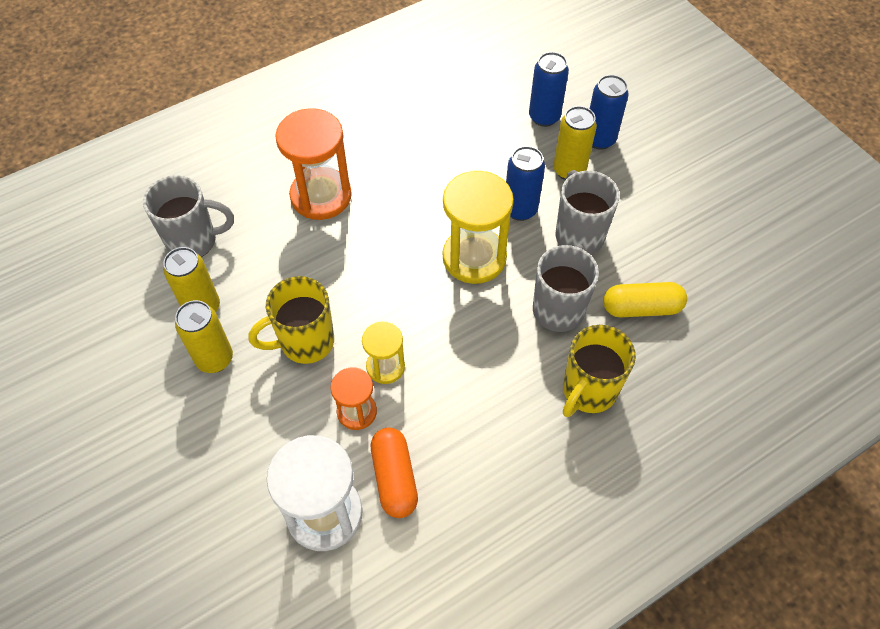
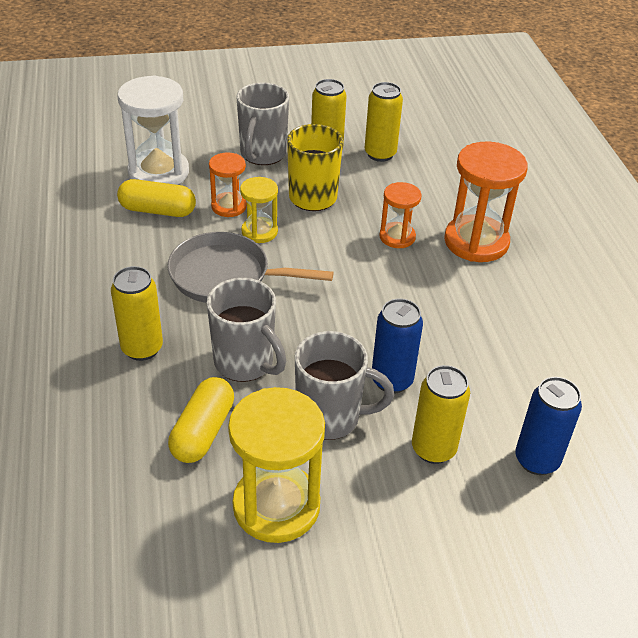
camera: 110 degrees right, 15 degrees down
(194, 241) = (453, 162): grey mug -> grey mug (262, 154)
(341, 254) = (397, 237): none -> orange hourglass
(394, 478) = (157, 210): orange capsule -> yellow capsule
(463, 367) = (226, 276): none -> grey pan
(474, 257) = (345, 322): yellow hourglass -> yellow hourglass (276, 506)
(588, 391) = (142, 348): yellow mug -> yellow can
(599, 139) = (475, 504): blue can -> none

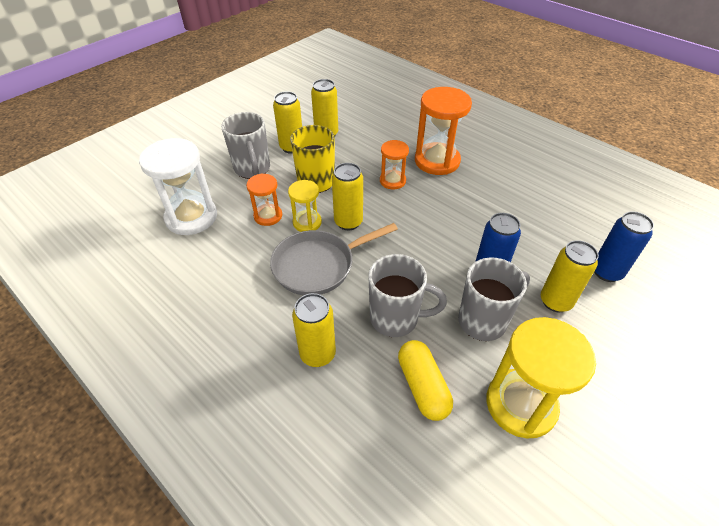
camera: 35 degrees left, 5 degrees up
(157, 210) = (220, 245): yellow capsule -> none
(301, 253) = (348, 222): none -> yellow can

